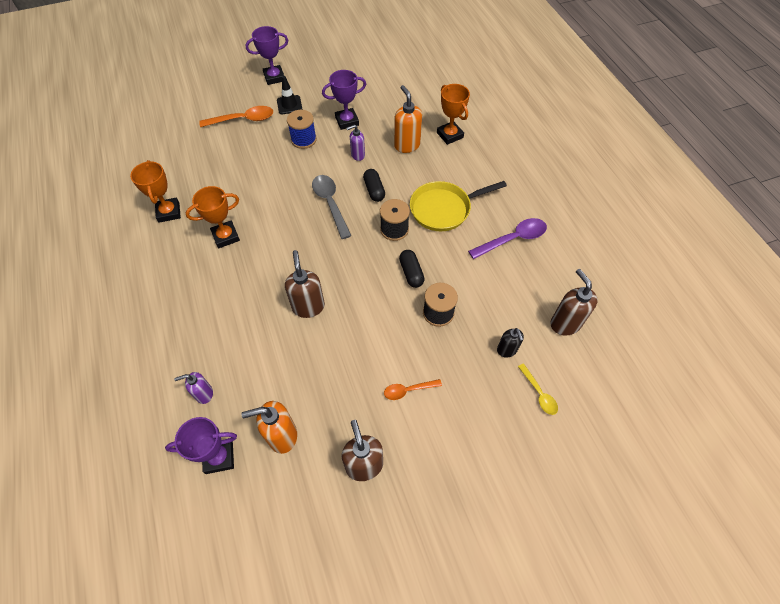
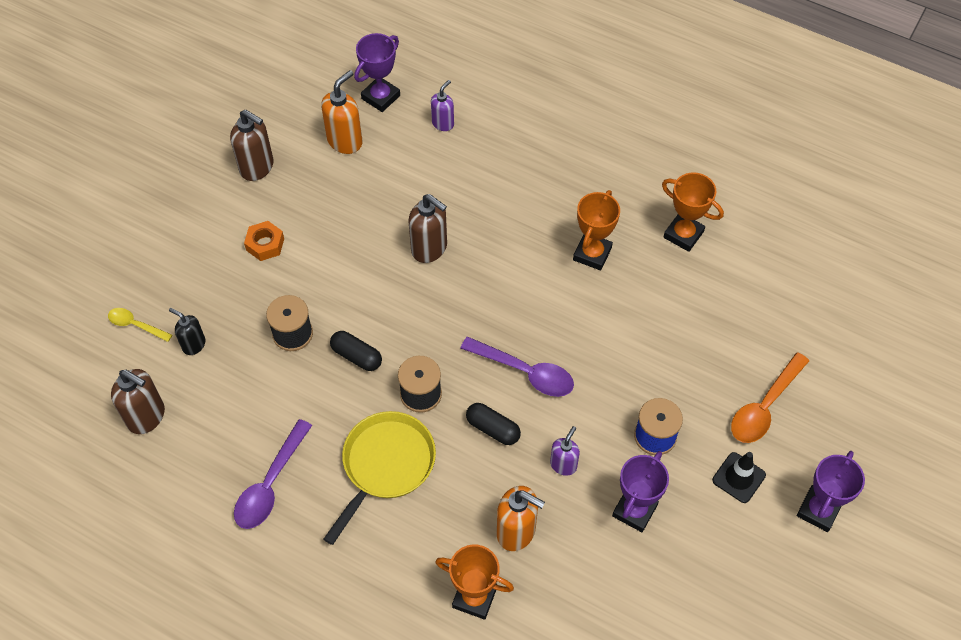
camera: 140 degrees right, 0 degrees up
(330, 204) = (525, 372): grey spoon -> purple spoon
(408, 390) = (265, 244): orange spoon -> orange nut

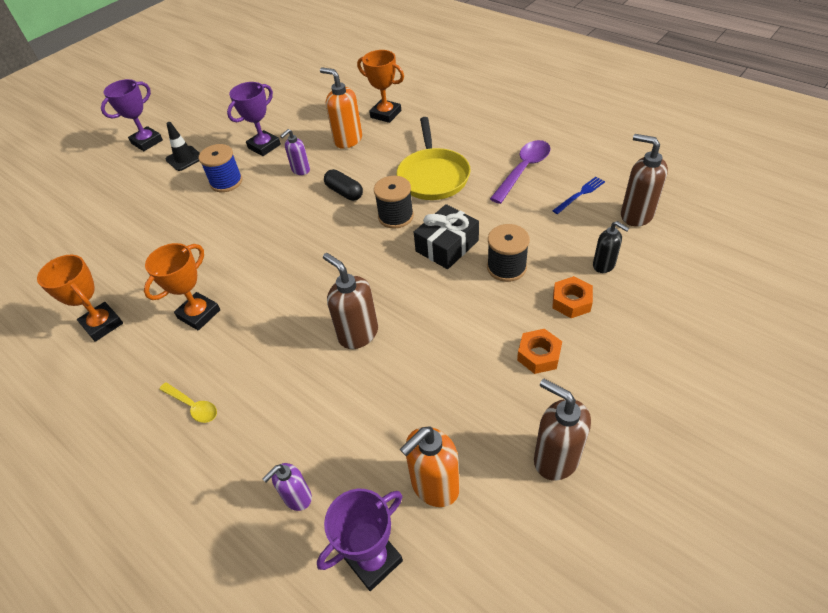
camera: 165 degrees left, 10 degrees down
(136, 325) = (669, 286): yellow spoon -> yellow spoon (193, 406)
(205, 445) = (580, 194): none -> blue fork
(231, 300) = (571, 301): none -> orange nut
(356, 356) = (447, 246): black capsule -> black gift
(385, 465) = (433, 176): yellow pan -> yellow pan turned 45 degrees counterclockwise
(525, 372) = (305, 225): purple spoon -> none
(764, 406) = (136, 194): orange spoon -> none

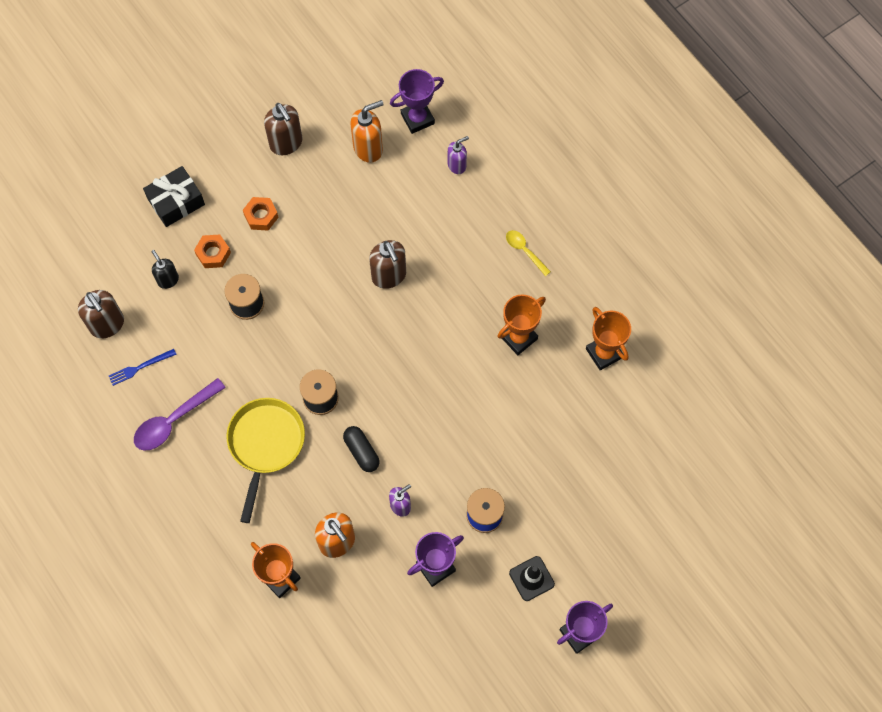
camera: 170 degrees left, 20 degrees up
(447, 246) = (287, 344): black gift -> black gift (176, 202)

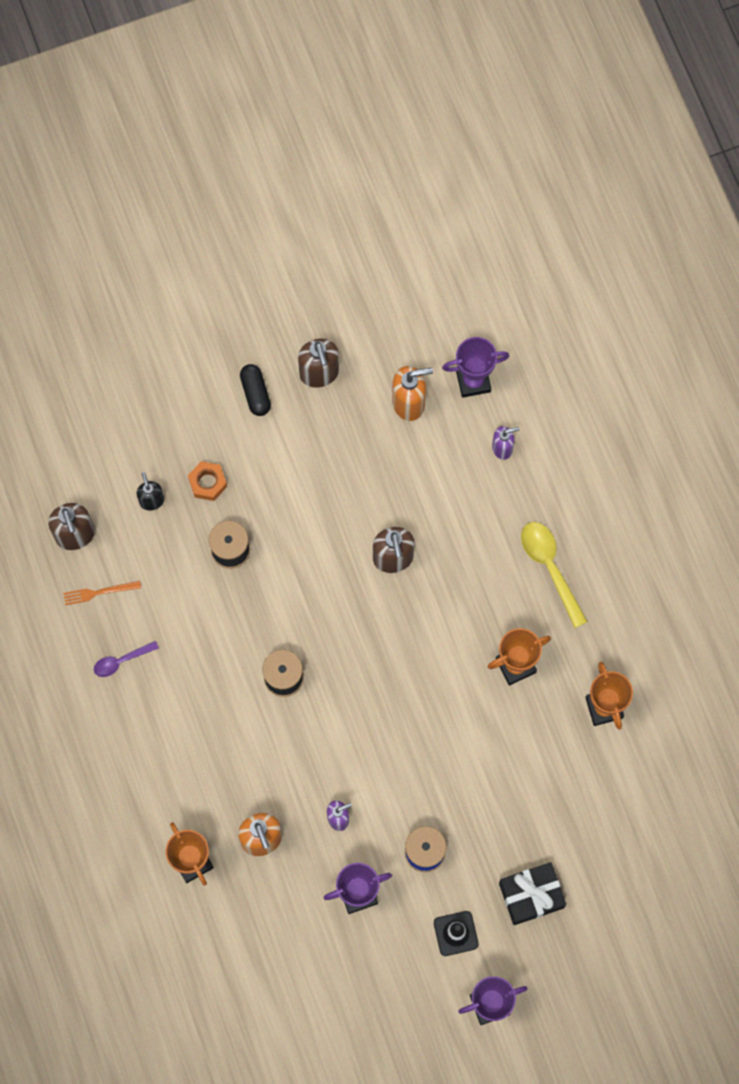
camera: 15 degrees right, 5 degrees up
(140, 367) = (99, 592): blue fork -> orange fork
(174, 420) = (121, 661): purple spoon -> purple spoon, size x0.59
(176, 202) = (181, 412): black gift -> black gift (531, 895)
(261, 216) = (270, 452): orange nut -> none
(265, 444) = (212, 713): yellow pan -> none
(361, 452) = (312, 748): black capsule -> black capsule (255, 393)
(525, 251) = (550, 568): yellow spoon -> yellow spoon, size x1.70

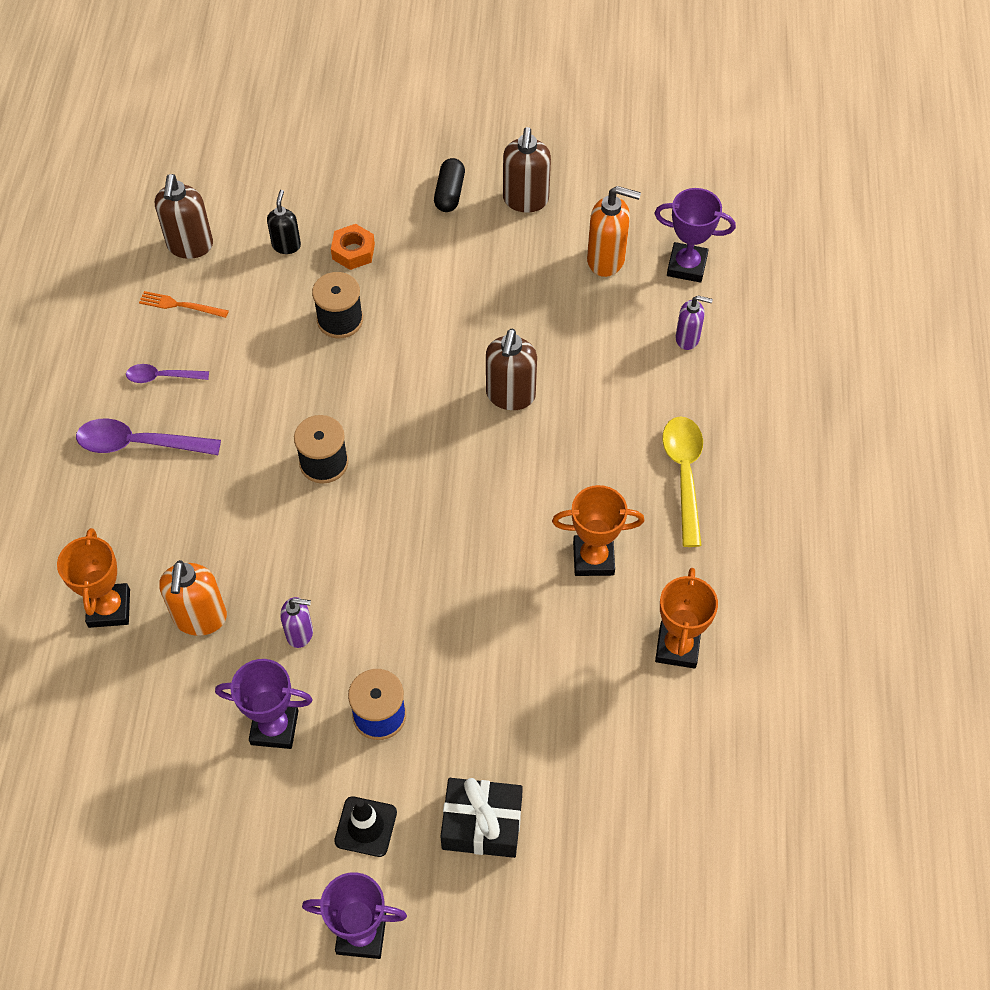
camera: 25 degrees right, 15 degrees down
(137, 724) = (139, 444): none -> purple spoon

